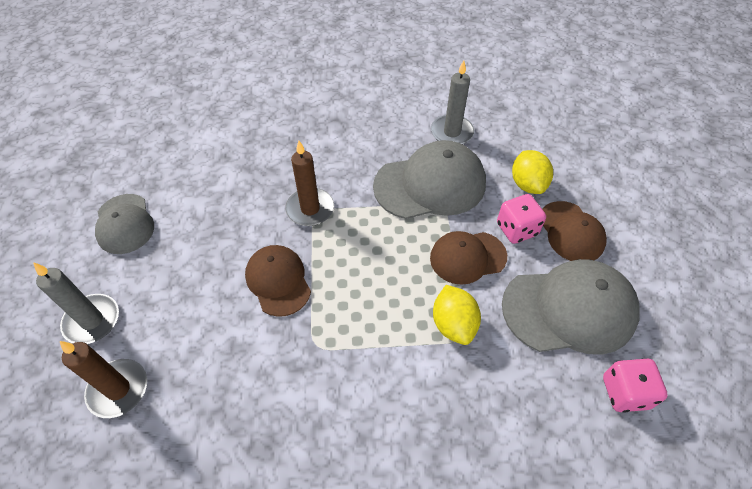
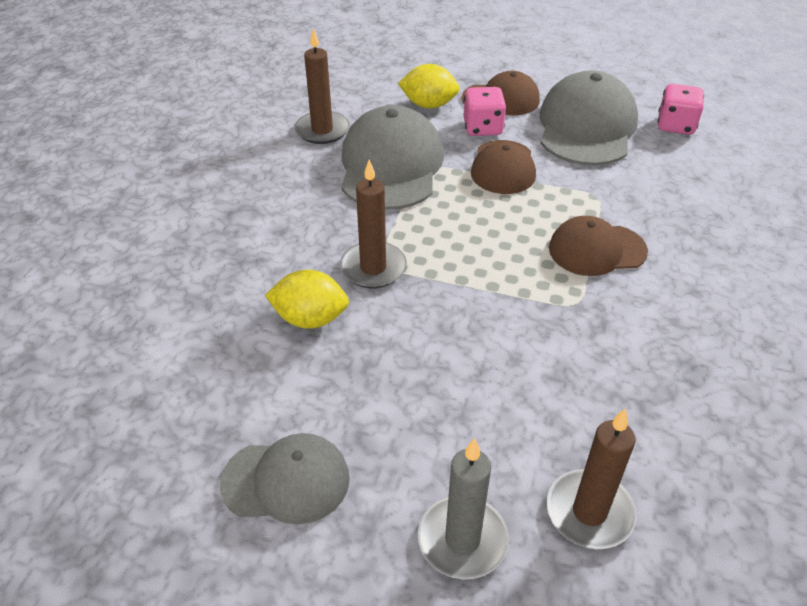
camera: 70 degrees left, 10 degrees down
(278, 281) = (474, 319): brown cap -> brown cap (597, 250)
(452, 132) = (322, 130): grey candle -> brown candle
(453, 324) = (580, 198): yellow lemon -> yellow lemon (310, 319)

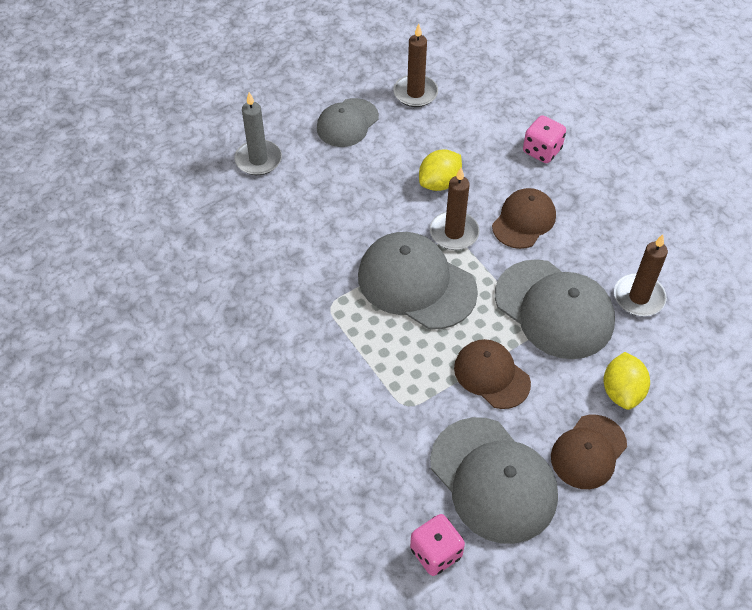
camera: 130 degrees right, 10 degrees up
(429, 105) = (622, 391): yellow lemon -> yellow lemon turned 45 degrees counterclockwise
(470, 259) = (416, 283): none -> grey cap
(482, 128) = (555, 403): pink dice -> pink dice (542, 151)
(589, 512) = (221, 208): brown candle -> brown candle (415, 93)
(597, 250) = (358, 356): brown cap -> brown cap (524, 220)

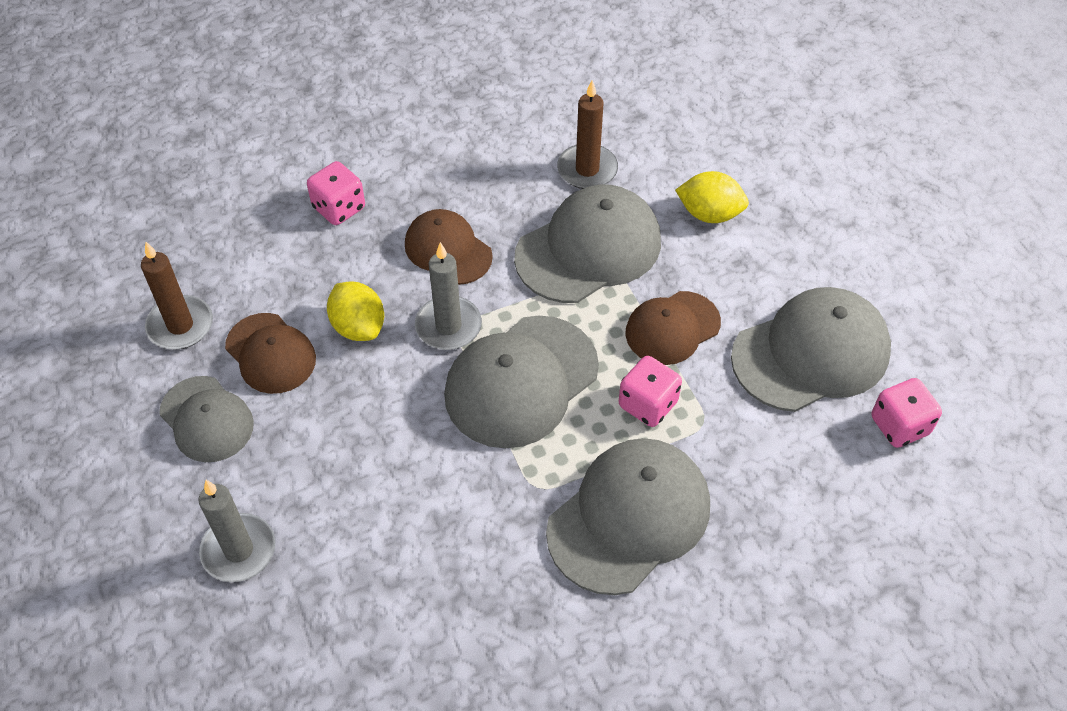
camera: 80 degrees left, 0 degrees up
(315, 364) = (629, 517): none -> grey cap
(415, 366) = (648, 404): none -> pink dice
(454, 233) = (448, 326): brown candle -> grey candle
(588, 452) = (782, 260): brown cap -> brown cap (270, 353)

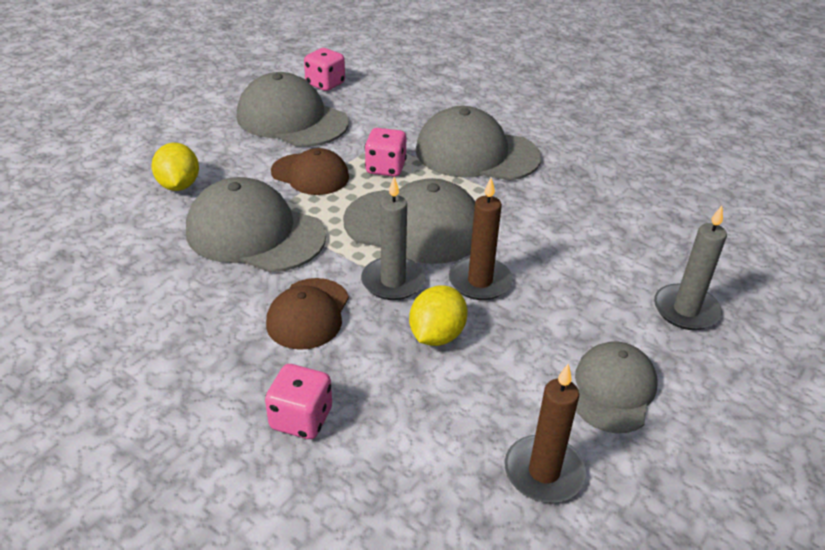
camera: 120 degrees left, 15 degrees down
(270, 353) = (513, 381): brown cap -> none
(587, 169) = (155, 262): brown candle -> brown candle (480, 281)

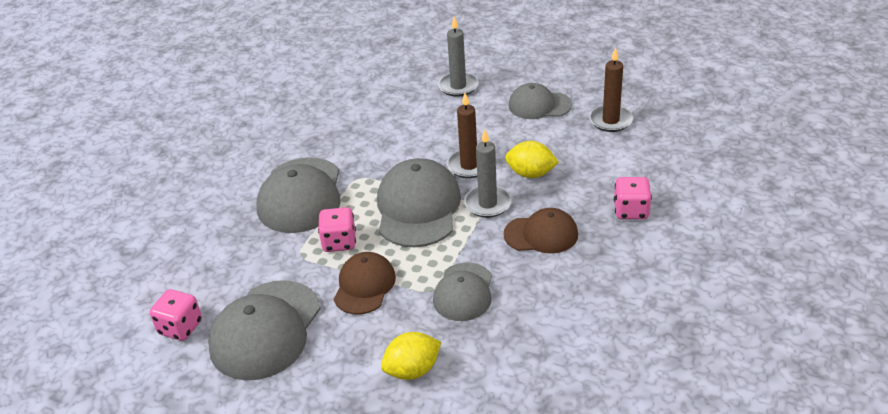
camera: 100 degrees left, 0 degrees up
(255, 233) = (463, 292): grey cap -> grey cap, size x0.62

